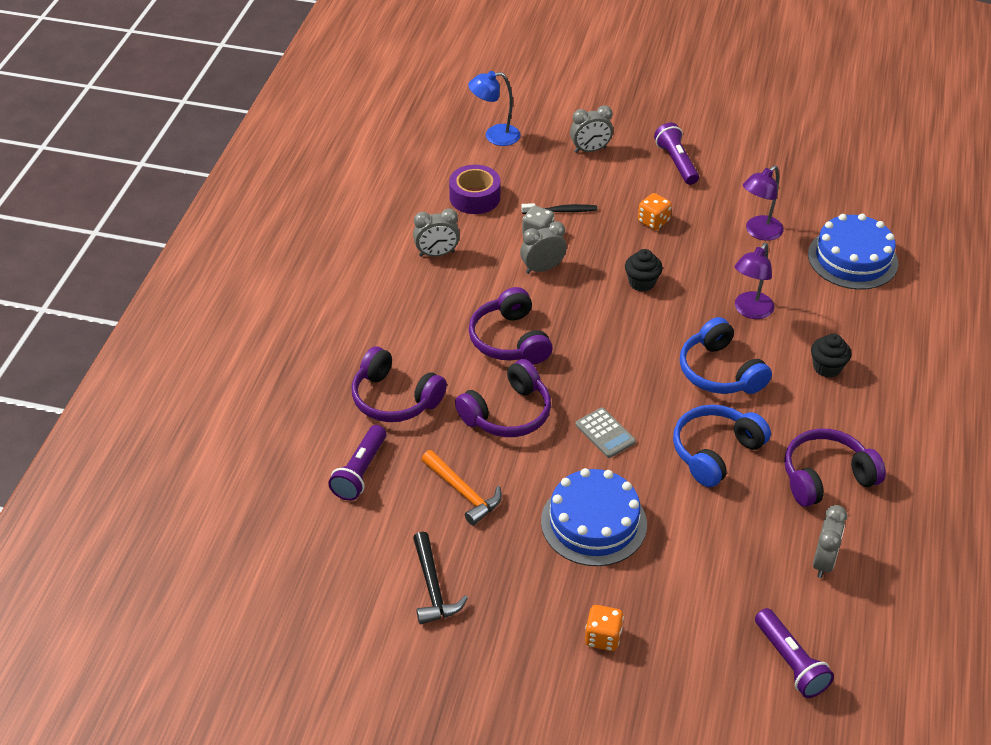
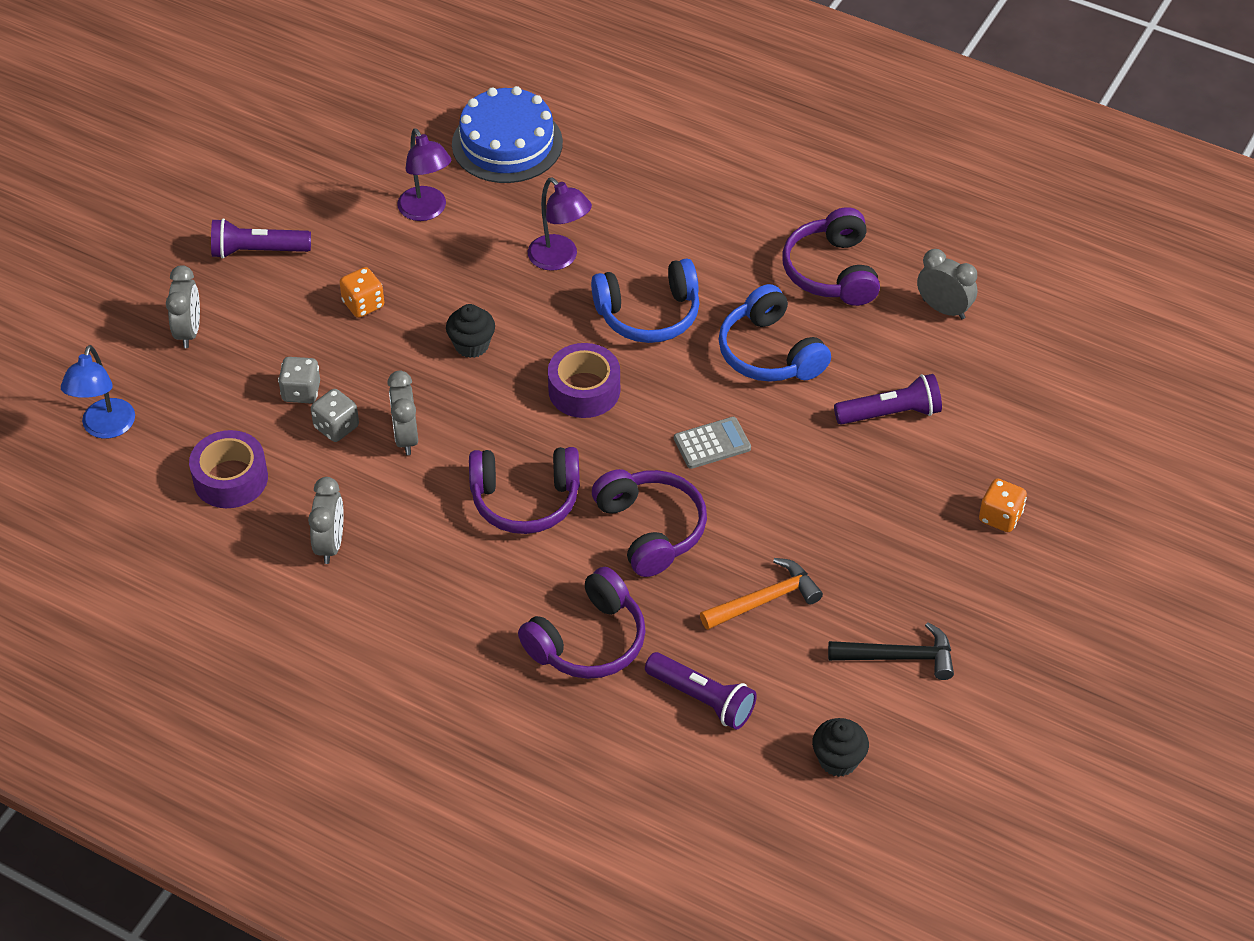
camera: 75 degrees left, 5 degrees up
(561, 211) = (301, 392): black toothbrush -> grey dice
(593, 522) = (842, 487): blue cake -> none
(626, 350) = (584, 390): none -> purple tape
(790, 662) = (1061, 373): purple flashlight -> purple flashlight (891, 413)
(827, 367) = (673, 221): black cupcake -> black cupcake (838, 760)

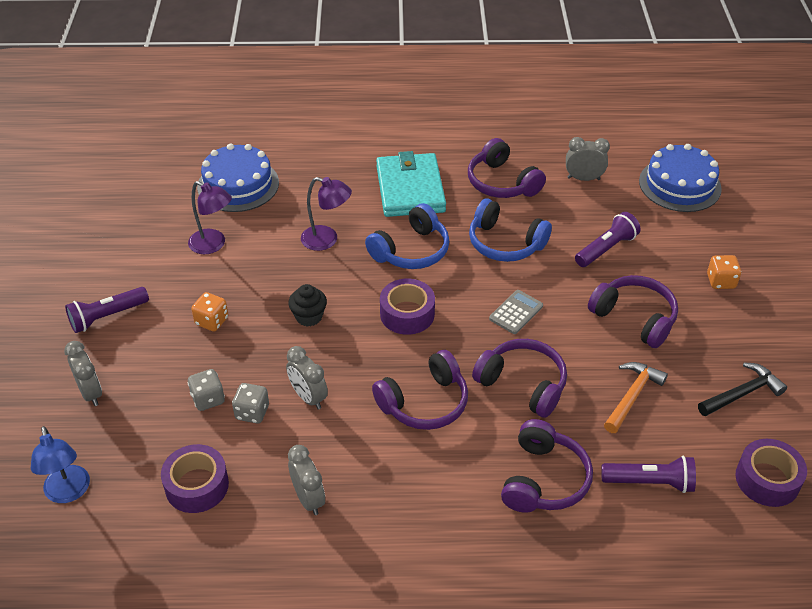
camera: 30 degrees left, 5 degrees down
(709, 233) = (410, 189): none -> turquoise wallet
(838, 760) = (767, 479): black cupcake -> purple tape
(849, 513) = (634, 318): none -> purple headphones
(1065, 370) = (679, 185): none -> blue cake

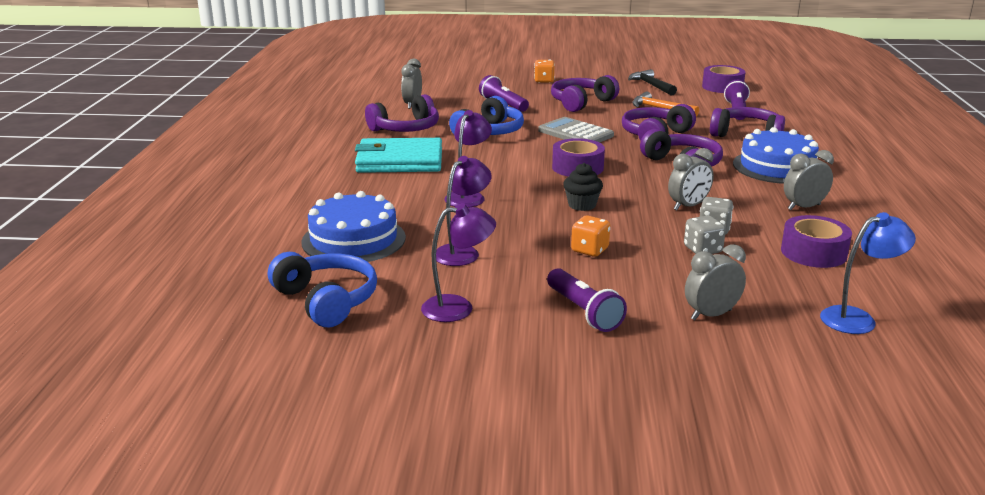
camera: 85 degrees left, 20 degrees down
(123, 250) = (458, 307): none -> purple lamp
(411, 250) = (492, 163): blue headphones -> blue headphones (326, 300)
(516, 312) = (575, 133): grey calculator -> grey calculator, size x1.53
(679, 185) = (432, 81): blue cake -> blue cake (777, 167)

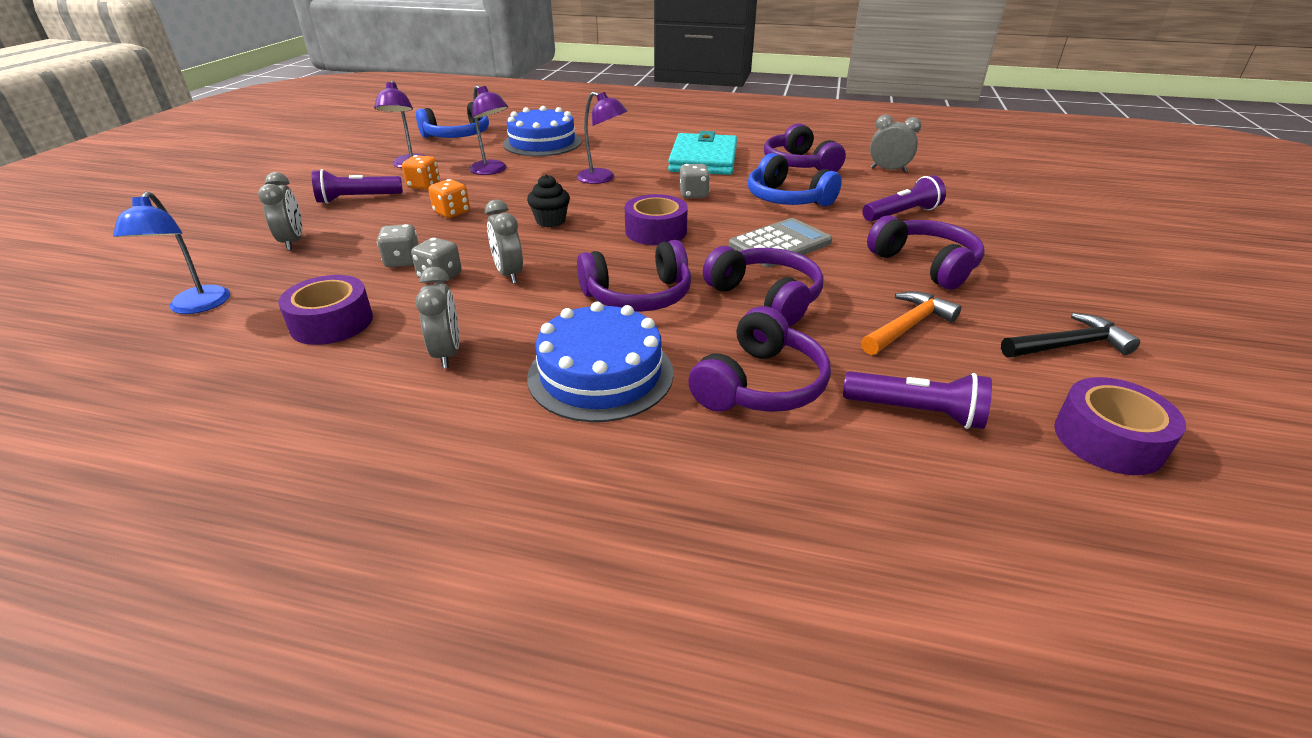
camera: 100 degrees right, 10 degrees up
(494, 160) = (693, 194): none -> grey dice
(544, 81) = (1042, 251): orange dice -> orange dice (424, 186)

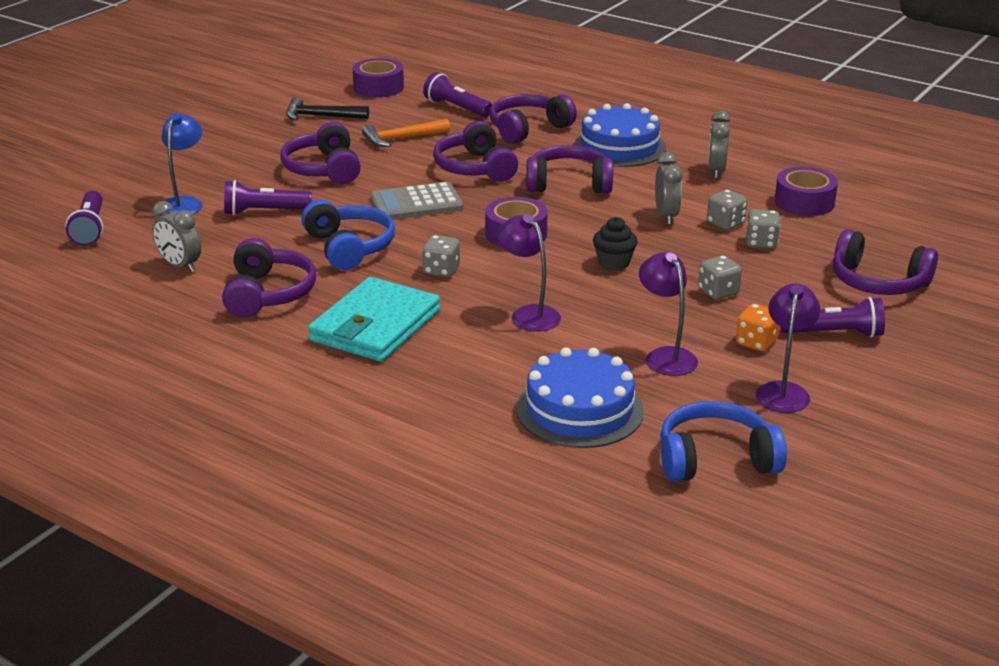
camera: 160 degrees left, 5 degrees down
(195, 307) = (922, 231): blue lamp -> blue lamp (184, 203)
(293, 242) = (878, 282): grey clock -> purple headphones
(452, 213) = (718, 292): orange dice -> grey dice
(1003, 181) = (90, 229): none -> purple flashlight

